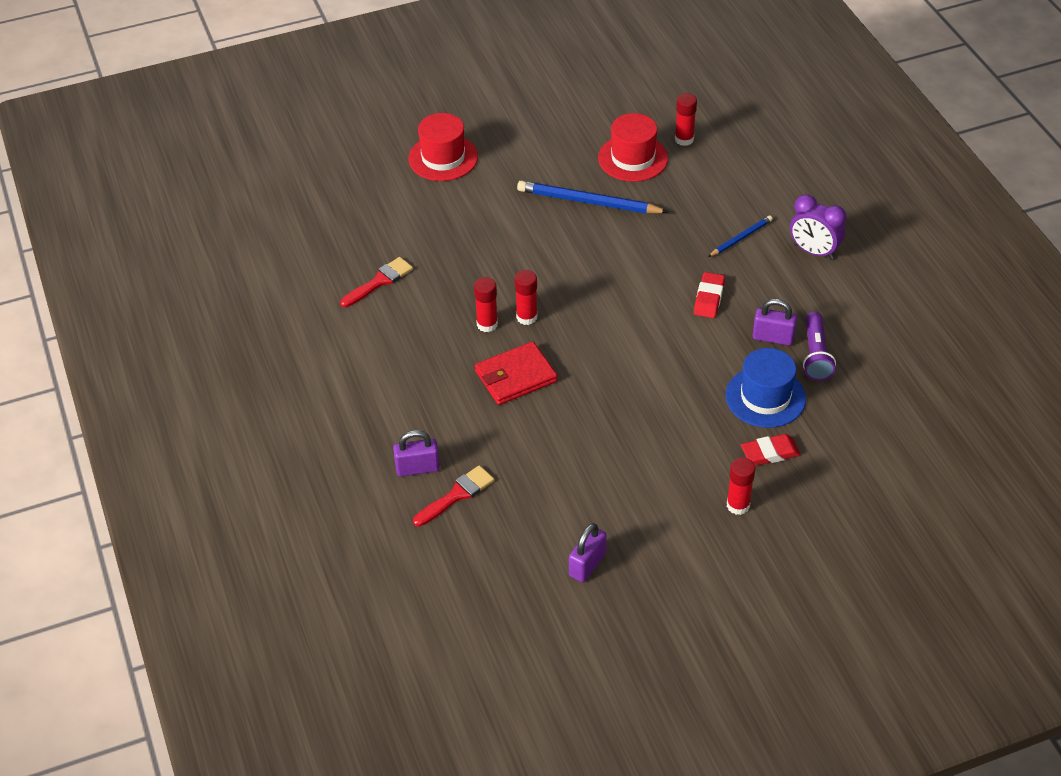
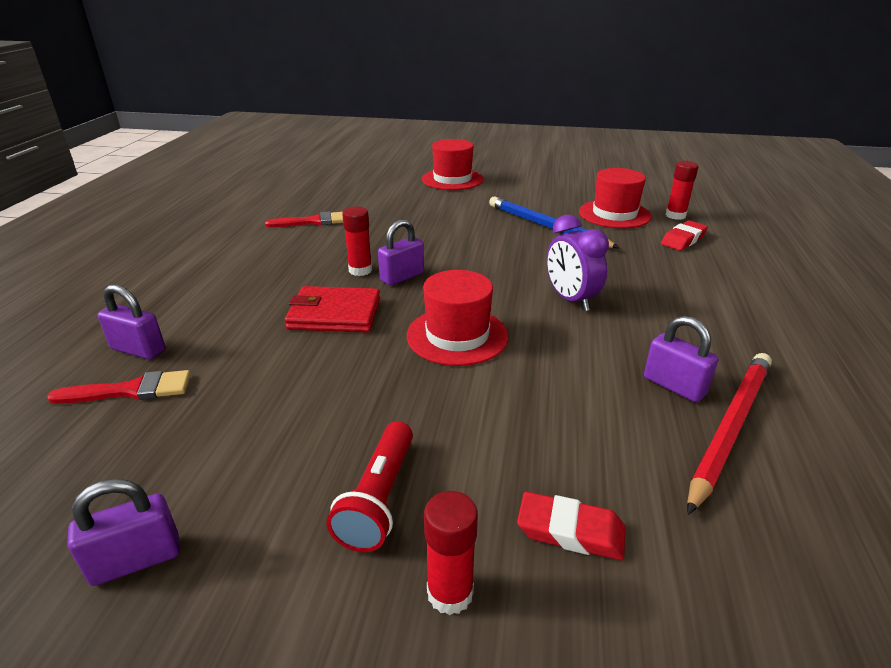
camera: 30 degrees right, 15 degrees down
(526, 317) = (402, 277): red glue stick -> purple padlock
(617, 357) = (457, 336): none -> red hat
(669, 482) = (379, 498): none -> red flashlight
(709, 298) = (613, 323): red eraser -> red eraser (683, 240)
(741, 238) = (690, 289): blue pencil -> none
(765, 397) = (616, 449): blue hat -> none
(813, 252) = (782, 325): purple clock -> purple clock (570, 300)
(815, 355) = (730, 428): purple flashlight -> red pencil

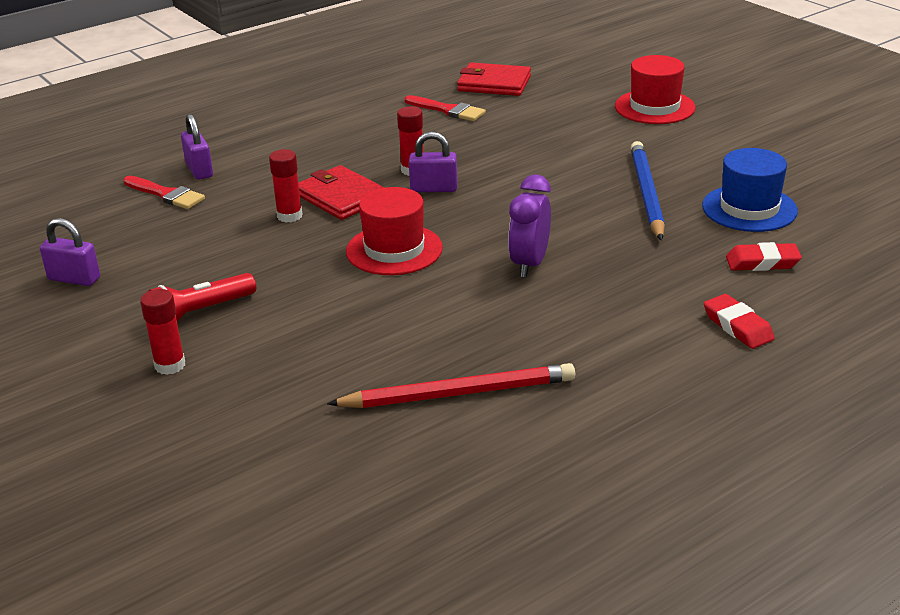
camera: 45 degrees right, 0 degrees up
(318, 196) = (494, 83): none -> red wallet
(570, 531) = (263, 378): red eraser -> red eraser (738, 326)
(614, 214) = (749, 208): red hat -> blue hat
(674, 386) = (476, 354): purple padlock -> none
(675, 215) = (818, 237): red glue stick -> red glue stick (289, 216)

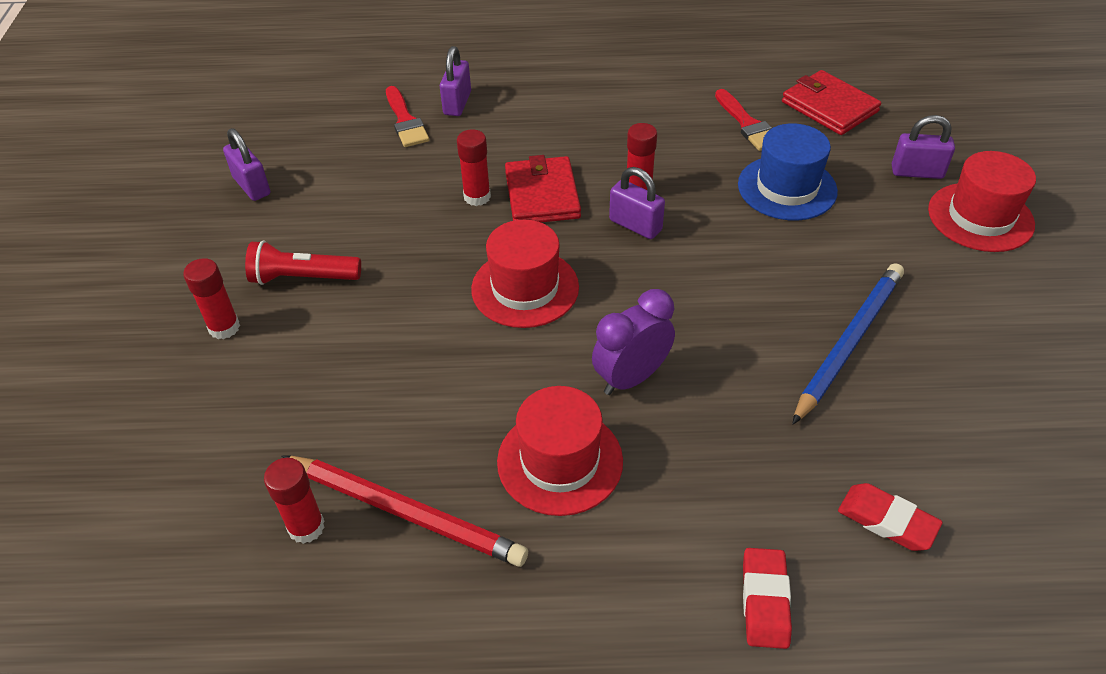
camera: 35 degrees right, 15 degrees up
(393, 434) = (306, 527): none -> red glue stick
(533, 322) = (560, 461): none -> red hat
(591, 98) = (917, 172): none -> purple padlock
(749, 208) = (950, 428): blue hat -> blue hat (787, 188)

